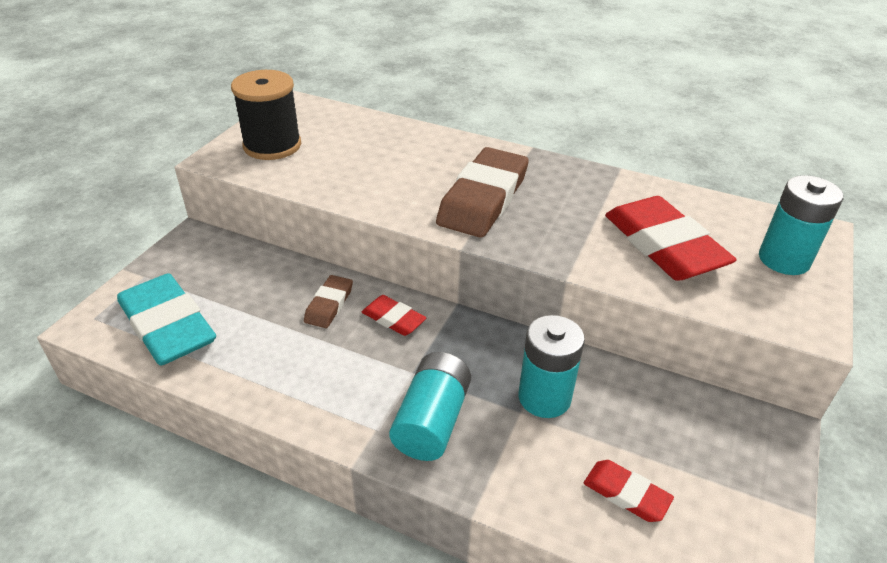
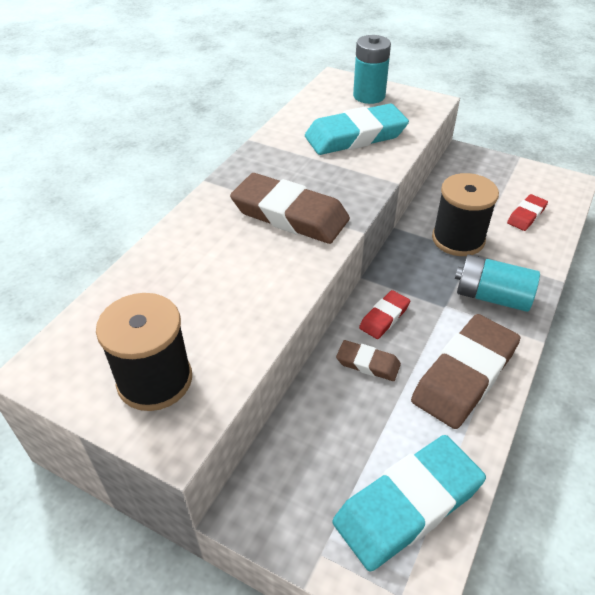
camera: 85 degrees left, 5 degrees up
(306, 379) = (465, 375): none -> brown eraser
(544, 397) = (458, 239): turquoise battery -> black spool
(663, 245) = (355, 136): red eraser -> turquoise eraser

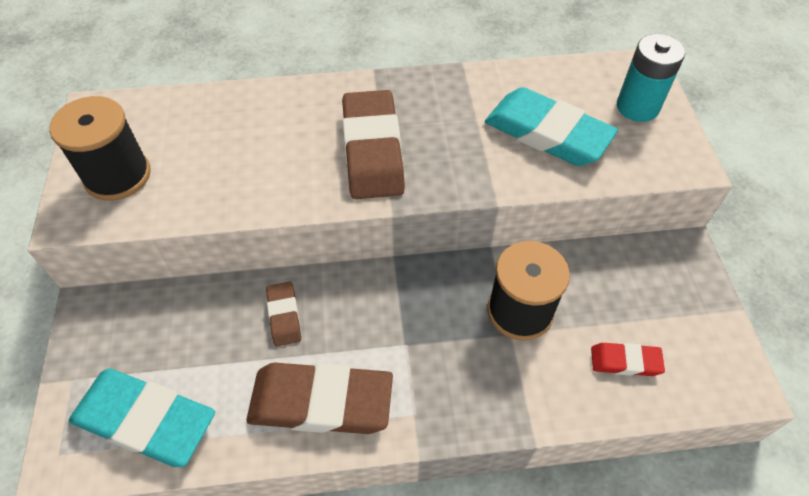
camera: 55 degrees right, 10 degrees up
(384, 317) = (351, 300): red eraser -> none
(492, 296) = (452, 381): turquoise battery -> none

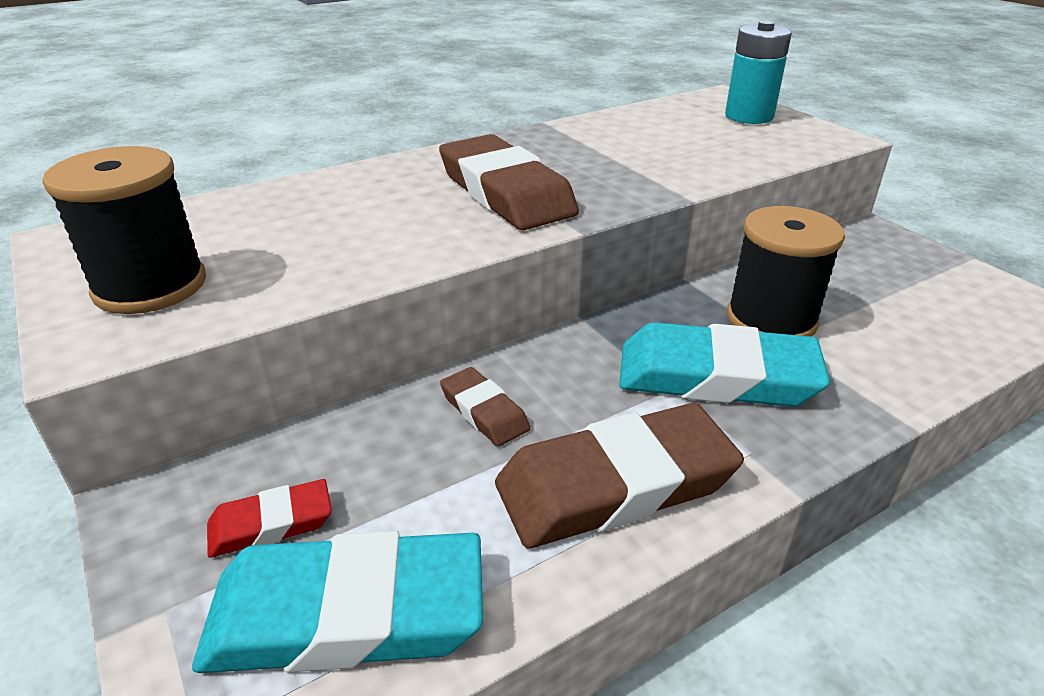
camera: 25 degrees left, 20 degrees down
(547, 133) = (685, 146): turquoise eraser -> turquoise eraser (716, 376)
(625, 361) = (921, 326): red eraser -> red eraser (271, 524)

